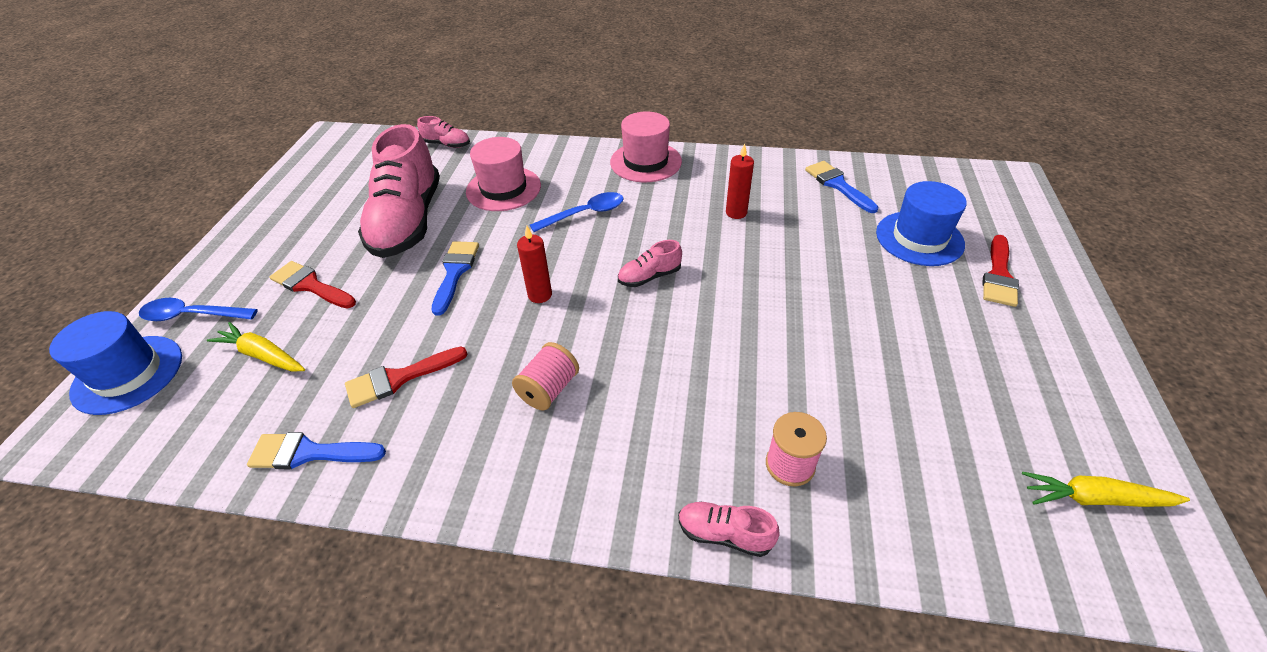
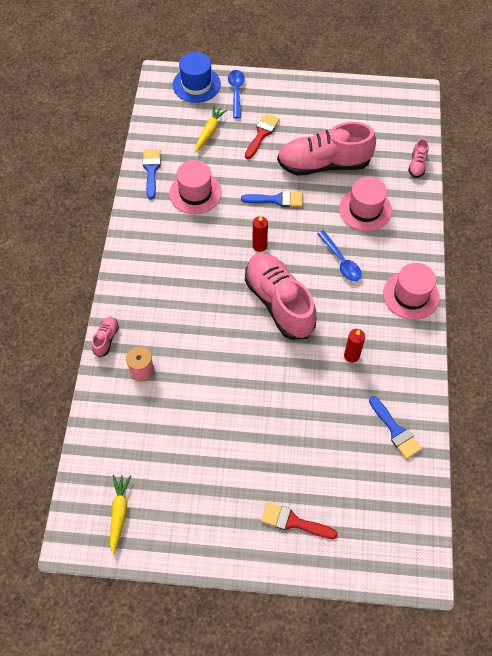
camera: 85 degrees right, 15 degrees up
(399, 378) = (195, 193): red brush -> pink hat
(548, 389) = (189, 259): pink spool -> none
(649, 277) = (279, 302): pink shoe -> pink shoe, size x2.37
(837, 185) = (395, 431): blue brush -> blue brush turned 90 degrees clockwise
(919, 238) = (331, 477): blue hat -> none

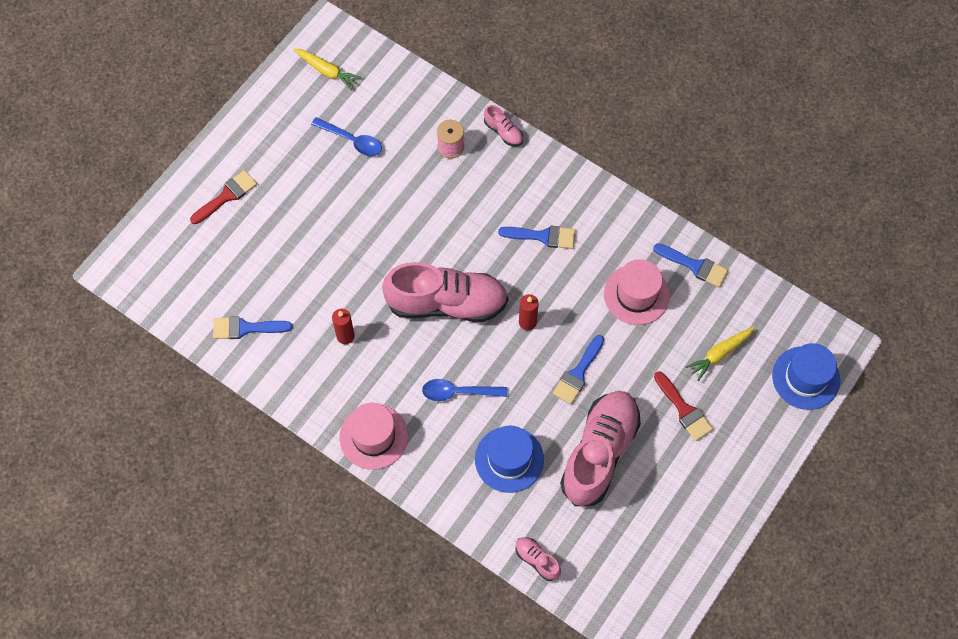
camera: 120 degrees right, 5 degrees up
(184, 268) = (543, 236): none -> blue brush
(209, 132) = (719, 354): yellow carrot -> yellow carrot turned 90 degrees clockwise
(236, 92) = (768, 417): blue spoon -> blue spoon (352, 140)
(365, 209) = (509, 459): pink hat -> blue hat

